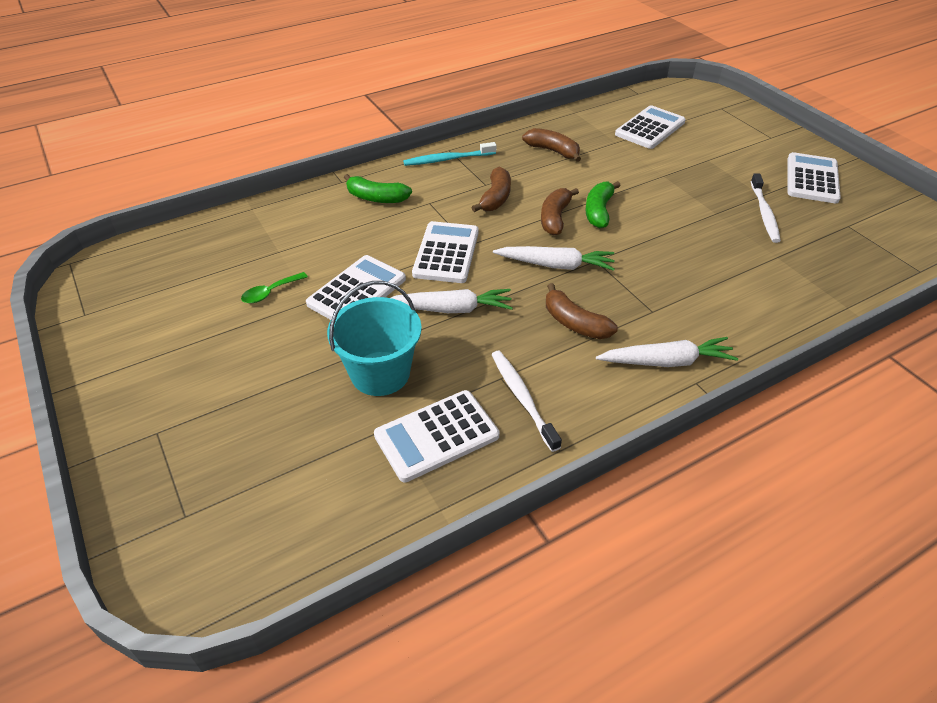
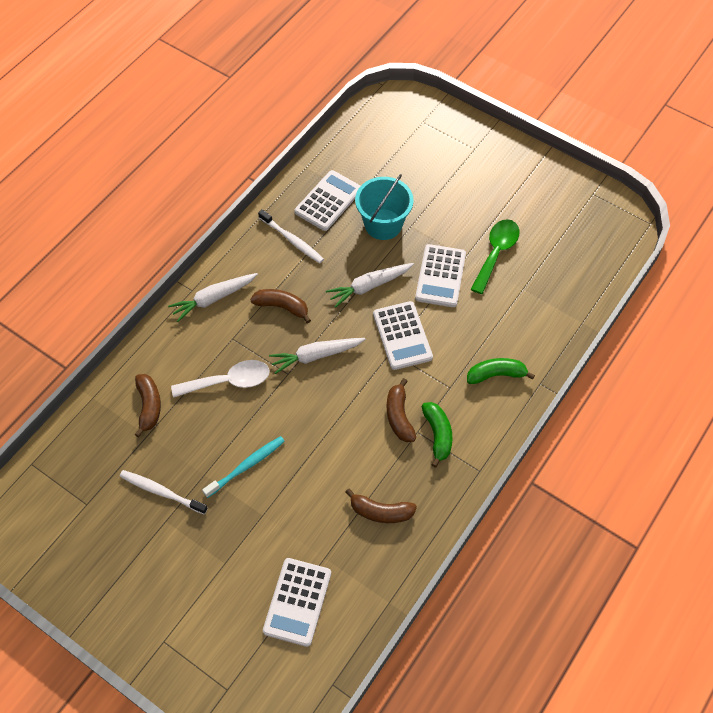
camera: 155 degrees right, 15 degrees up
(270, 293) = (496, 253): green spoon -> green spoon, size x1.79
(447, 159) = (471, 454): turquoise toothbrush -> turquoise toothbrush (246, 466)
(555, 218) = (338, 410): brown banana -> brown banana (149, 406)
(598, 211) = (305, 434): green banana -> green banana (437, 435)
(668, 273) = (229, 381): none -> white spoon
(764, 213) = (161, 492): white toothbrush -> white toothbrush turned 45 degrees counterclockwise
(812, 179) = (118, 570): white calculator -> none

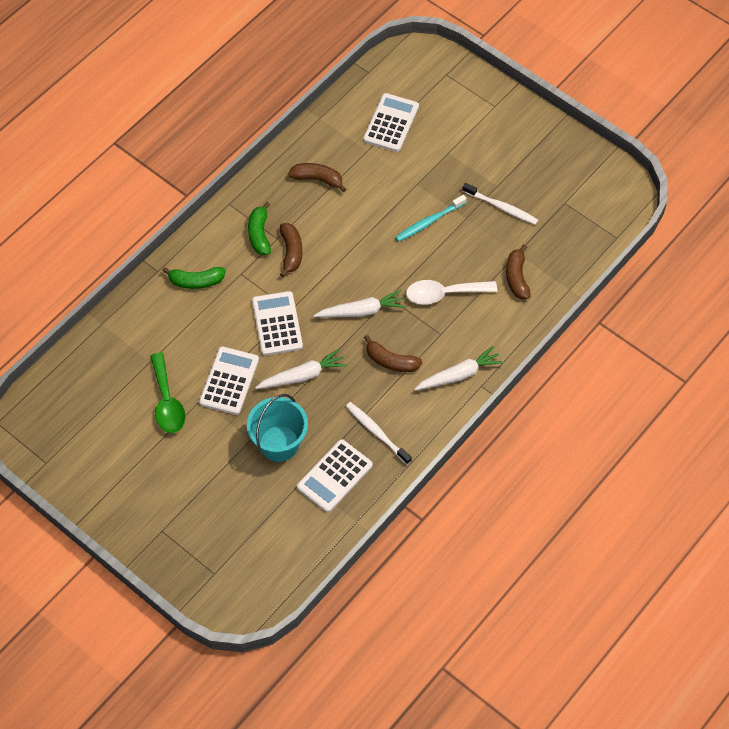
camera: 175 degrees left, 0 degrees up
(496, 253) = (167, 402): green spoon -> green spoon turned 45 degrees counterclockwise

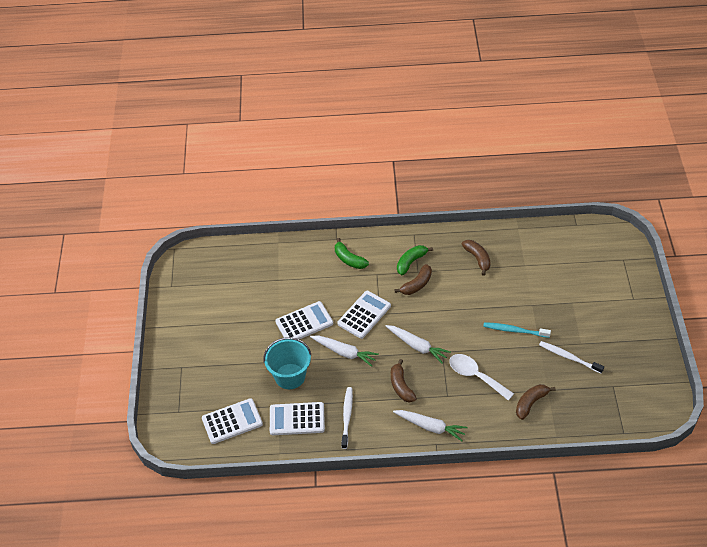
camera: 50 degrees right, 10 degrees down
(167, 402) = (262, 306): green spoon -> none
(391, 123) = (556, 261): white calculator -> white calculator (232, 421)
(501, 207) = (569, 357): white toothbrush -> white toothbrush turned 135 degrees clockwise

